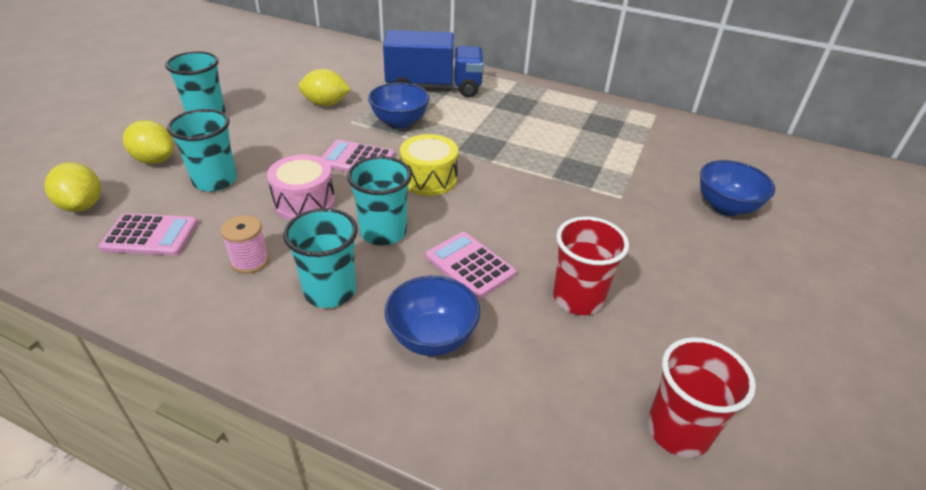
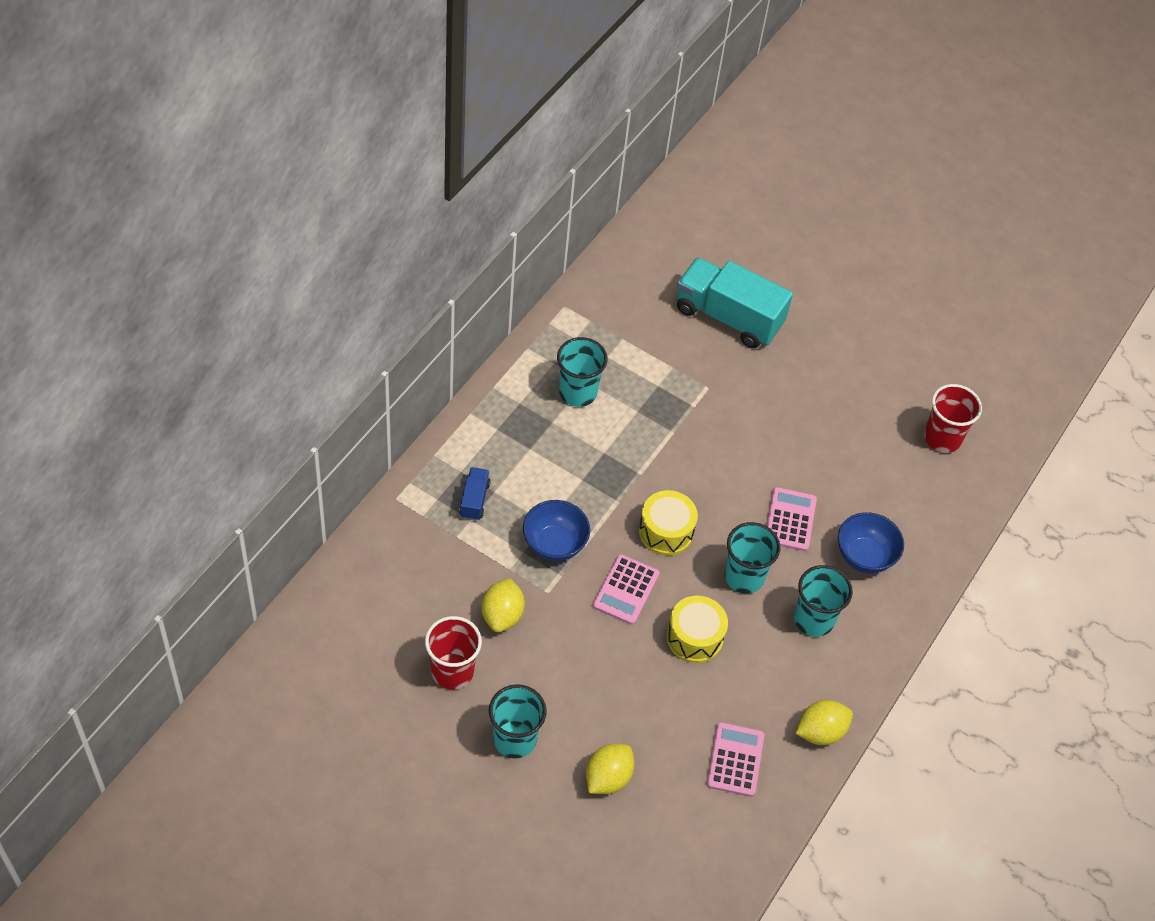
camera: 85 degrees left, 15 degrees up
(82, 205) = (684, 828): yellow lemon -> yellow lemon (820, 731)
(215, 181) = (652, 716): turquoise cup -> turquoise cup (578, 392)
(250, 261) = (774, 678): pink spool -> none
(304, 202) = (694, 637): pink drum -> yellow drum
(434, 87) = (474, 500): blue truck -> blue truck, size x0.45
(470, 265) = (790, 520): pink calculator -> pink calculator turned 135 degrees clockwise
(578, 298) = (830, 457): red cup -> red cup (452, 671)
(725, 207) = (728, 317): blue bowl -> turquoise truck

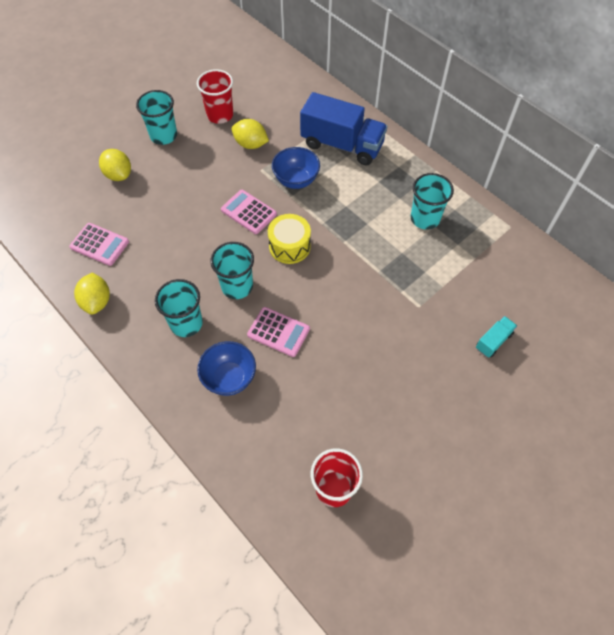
camera: 110 degrees right, 5 degrees up
(474, 500) = (342, 145): blue truck -> blue truck, size x2.21
(694, 637) = (198, 243): yellow drum -> none
(728, 317) = (493, 341): turquoise truck -> turquoise truck, size x0.45

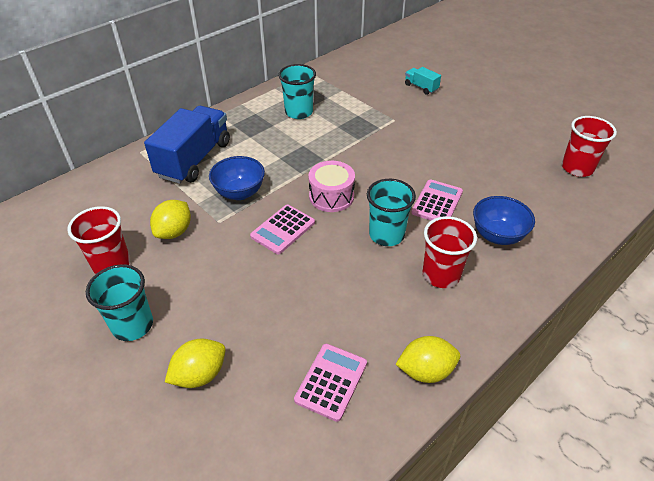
camera: 90 degrees left, 15 degrees down
(186, 323) = (441, 275): turquoise cup -> red cup
(289, 246) = (331, 196): yellow drum -> pink drum

